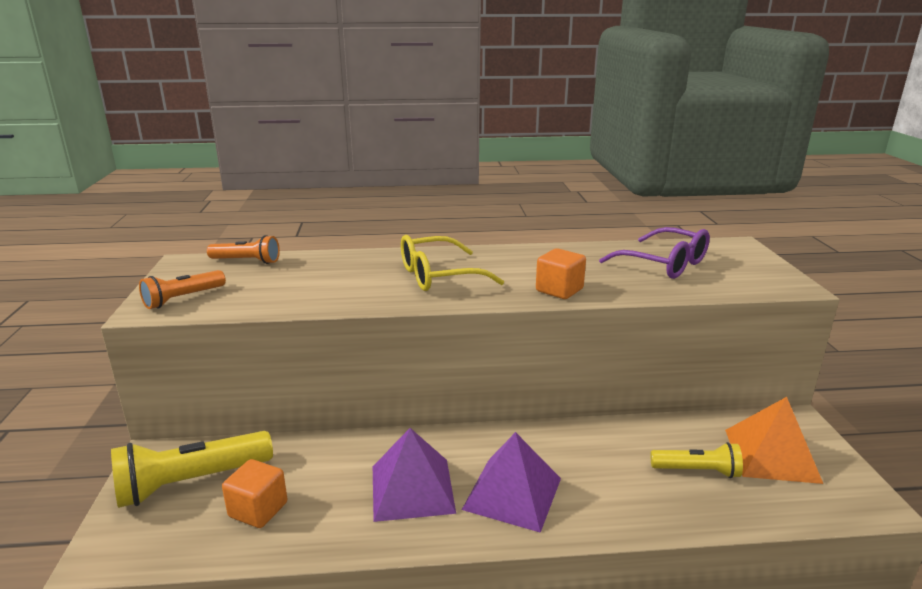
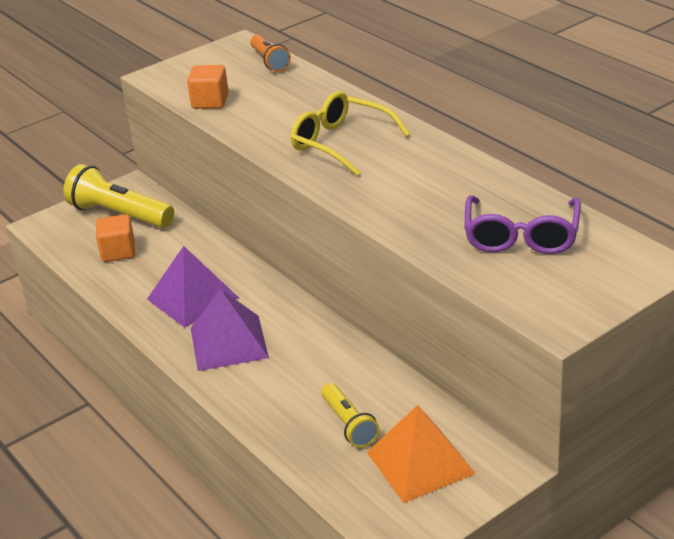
camera: 60 degrees right, 10 degrees up
(183, 298) = (183, 76): orange flashlight -> none
(559, 290) = (380, 205): orange cube -> orange cube (210, 102)

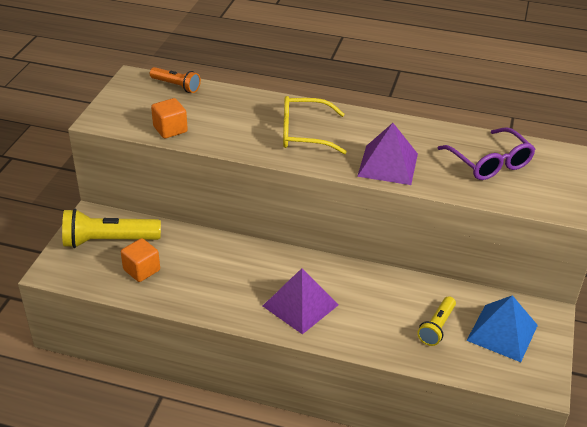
camera: 40 degrees left, 5 degrees up
(193, 298) = (239, 283): purple pyramid -> purple pyramid (388, 164)
(349, 424) = (437, 327): yellow flashlight -> yellow flashlight turned 90 degrees clockwise
(420, 462) = (502, 332): orange pyramid -> blue pyramid

